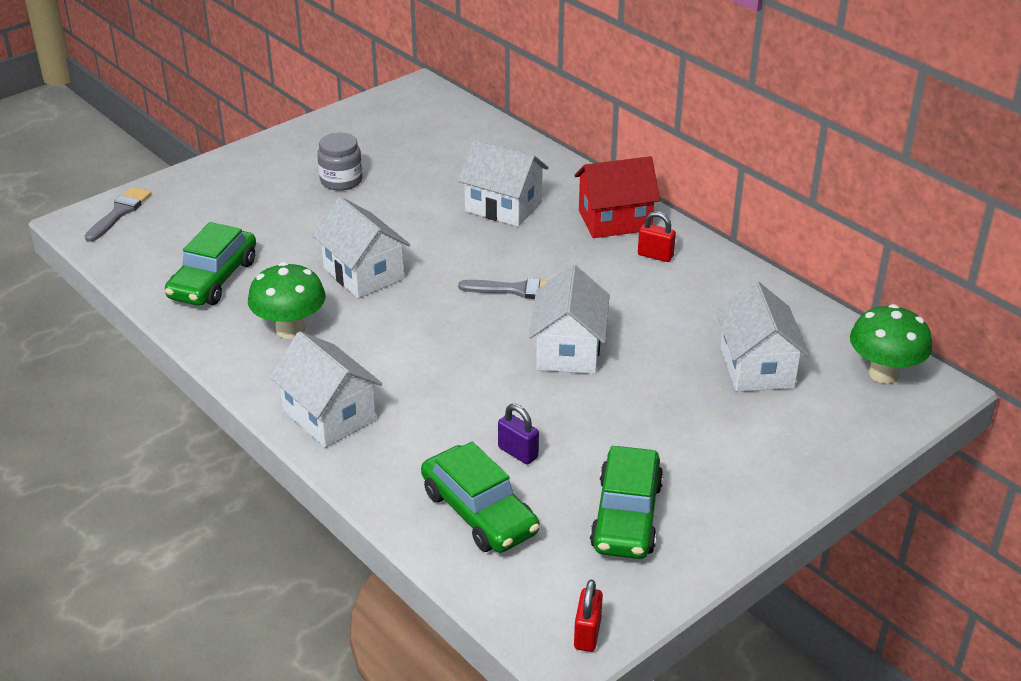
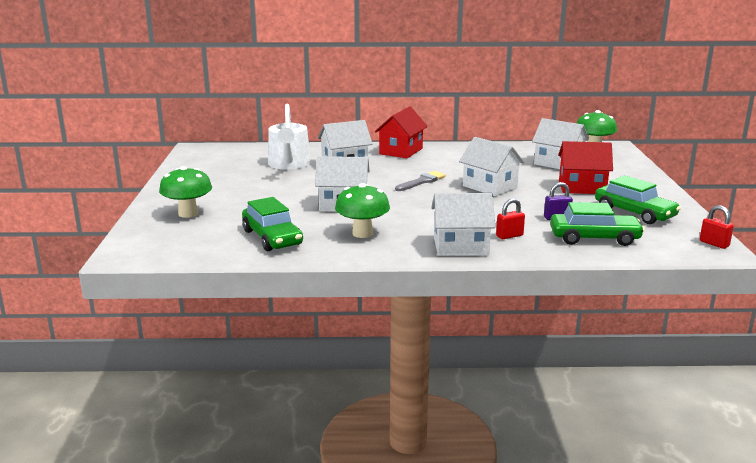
camera: 50 degrees left, 15 degrees down
(119, 213) = (139, 242): grey brush -> none
(220, 196) = (188, 214): none -> green mushroom
(341, 180) = (242, 185): grey jar -> none
(449, 172) = (289, 164): none -> white watering can
(655, 255) = (443, 153): red padlock -> red padlock (509, 236)
(675, 429) = (582, 187): none -> red house

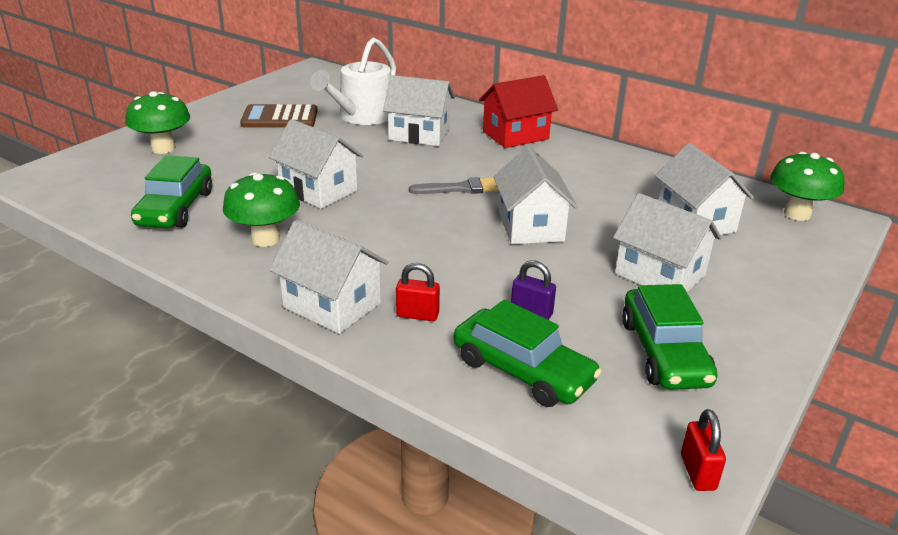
camera: 35 degrees right, 10 degrees up
(234, 178) = (280, 118): none -> brown calculator
(582, 187) = (659, 275): red house -> white house

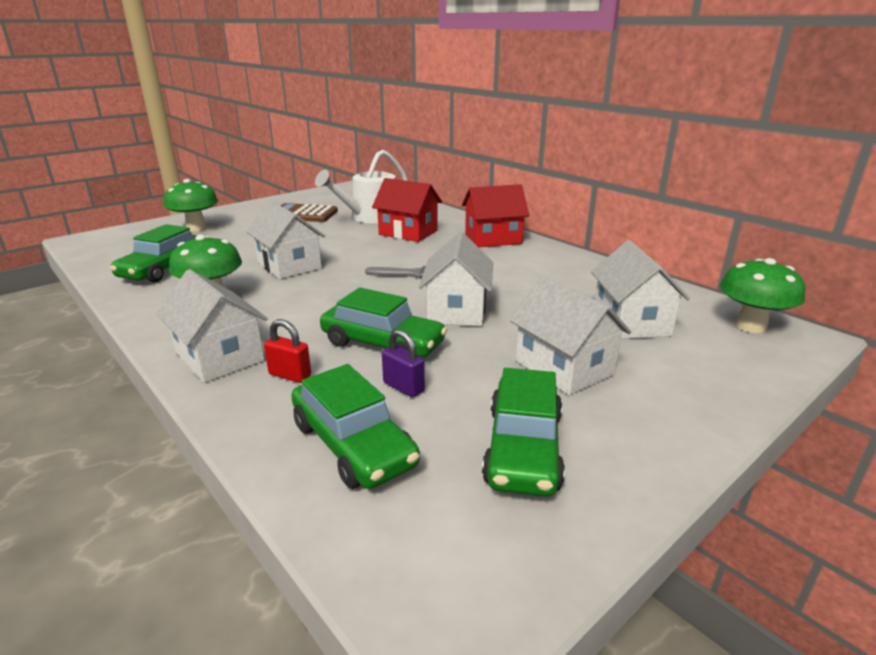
camera: 15 degrees right, 5 degrees down
(419, 134) = (408, 232): white house -> red house
(483, 271) = (382, 344): none -> green car
(698, 472) = (482, 606): red padlock -> none

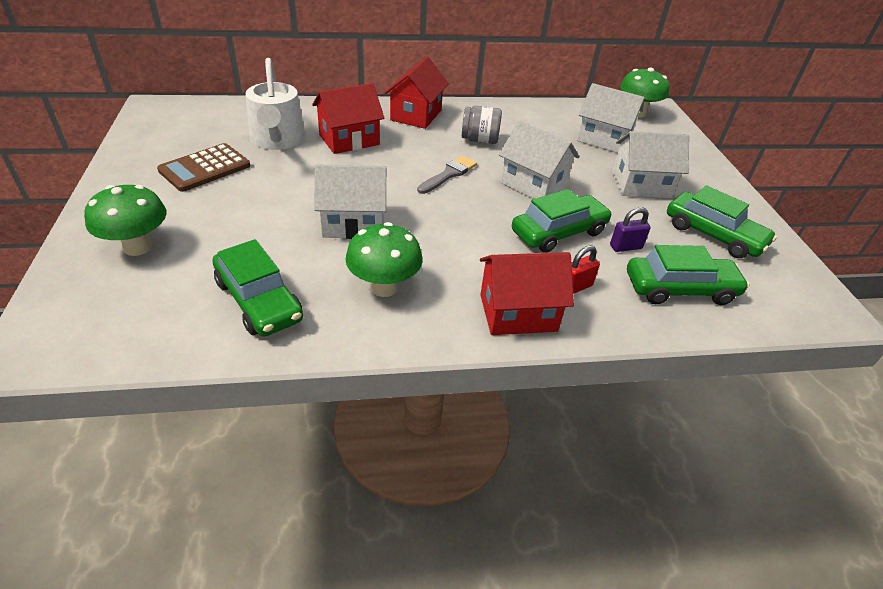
camera: 60 degrees left, 15 degrees up
(220, 357) = (518, 313): white house -> red house
(499, 269) = (480, 140): none -> grey jar

